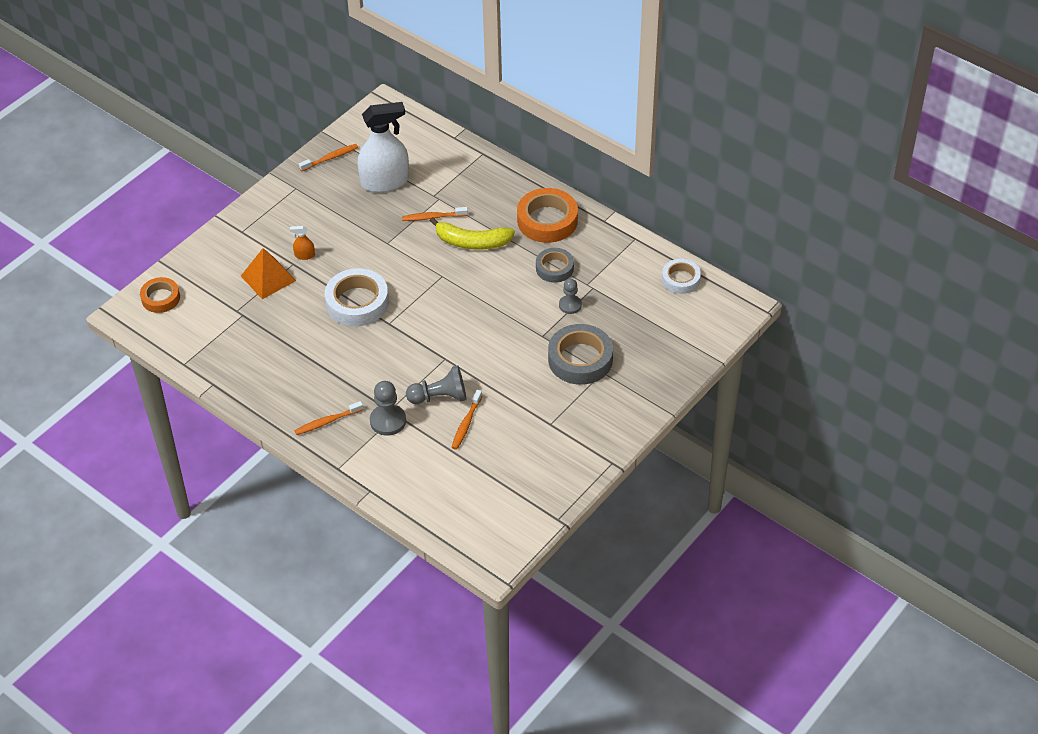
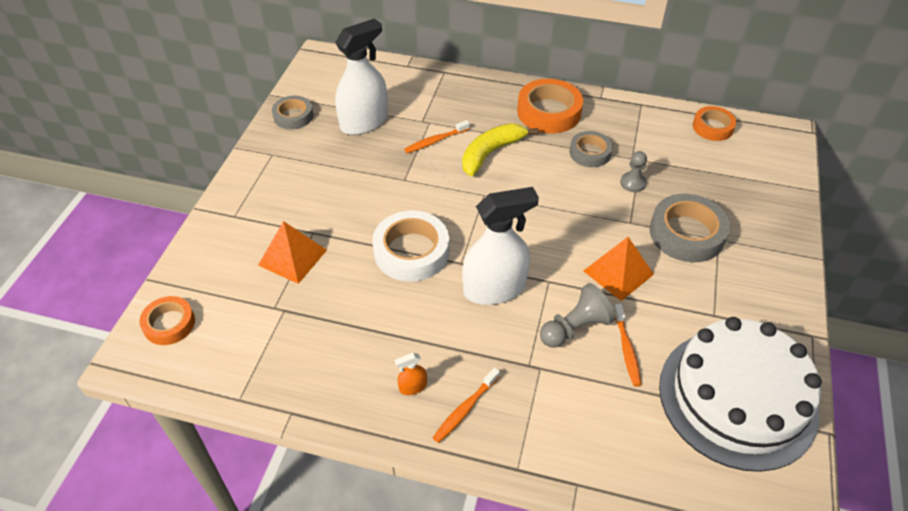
camera: 25 degrees left, 0 degrees up
(304, 255) = (321, 219): orange spray bottle -> orange spray bottle (412, 387)
(330, 158) = (293, 116): orange toothbrush -> grey tape
(388, 421) = (536, 380): grey pawn -> none
(401, 350) = (494, 288): none -> white spray bottle
(472, 242) = (491, 153): yellow banana -> yellow banana turned 150 degrees clockwise
(502, 370) = (618, 272): none -> orange pyramid
(519, 481) = (737, 398): none -> white cake
(681, 279) = (712, 127): white tape -> orange tape

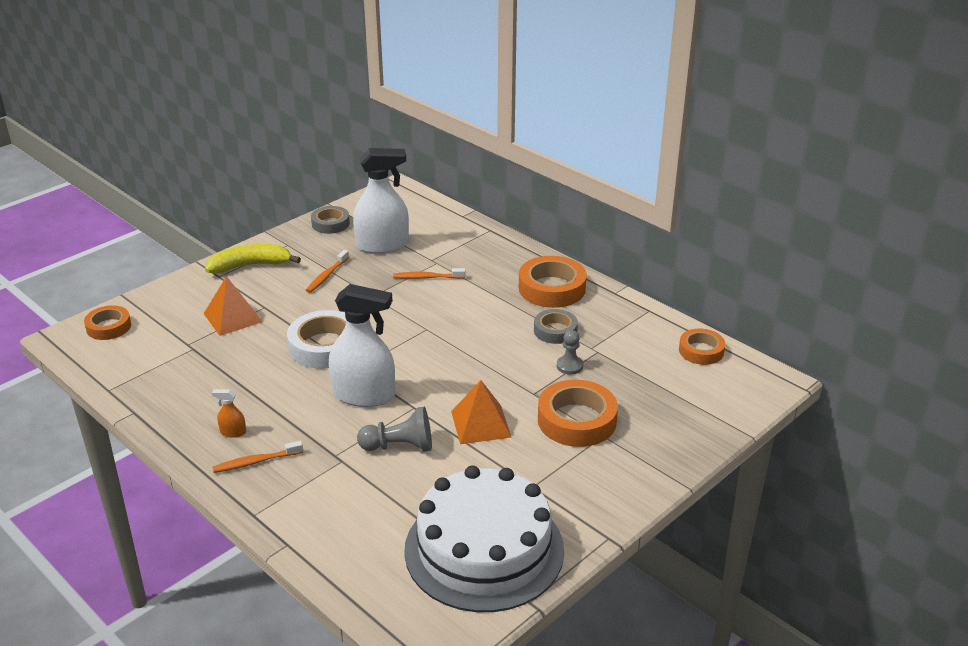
camera: 30 degrees right, 15 degrees down
(491, 153) = (465, 301): yellow banana -> yellow banana (250, 265)
(626, 349) = (426, 477): orange toothbrush -> orange toothbrush (327, 276)
(686, 233) = (576, 420): grey tape -> orange tape

